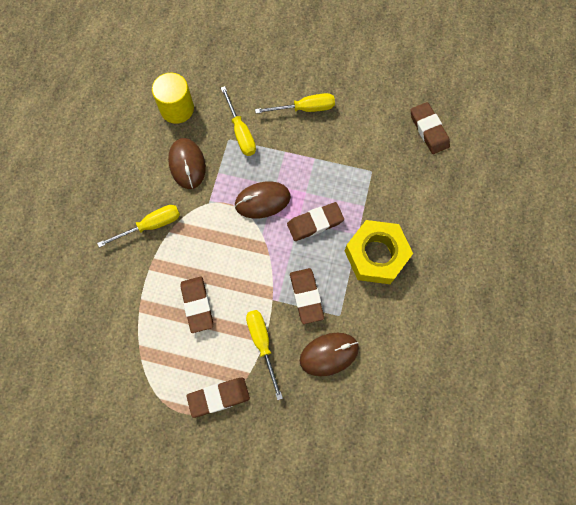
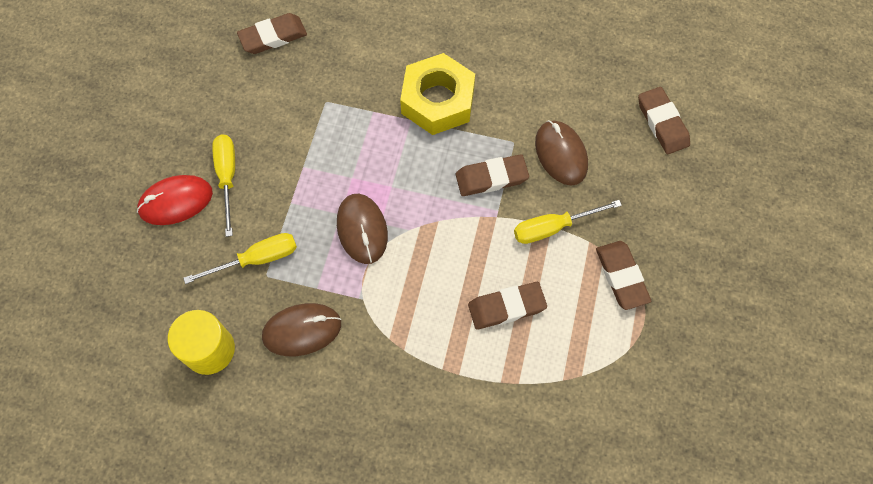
camera: 90 degrees left, 5 degrees down
(151, 225) = (394, 375): yellow screwdriver -> none
(285, 78) = (176, 201): none -> red mouse
(315, 223) = (395, 167): brown eraser -> brown eraser (662, 123)

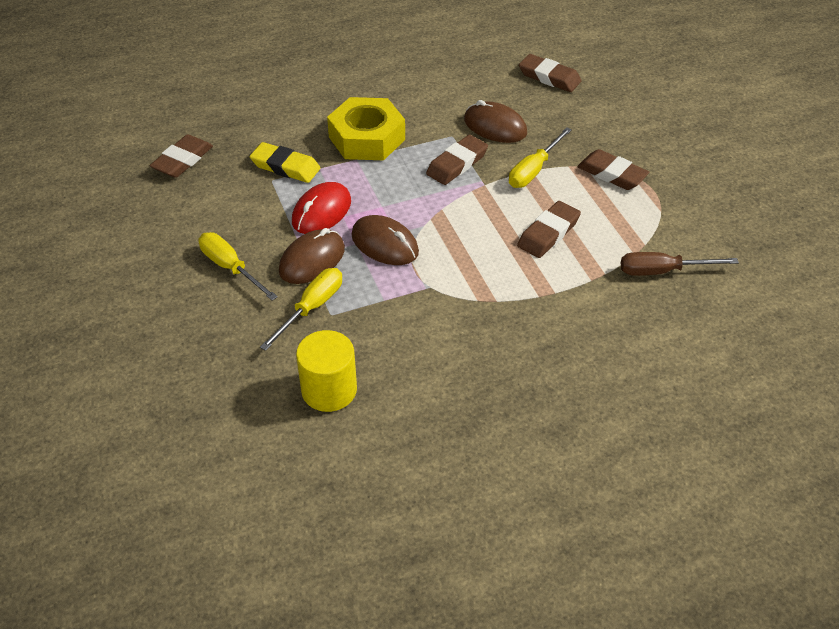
camera: 35 degrees left, 20 degrees down
(176, 201) = (196, 307): red mouse -> red mouse (321, 212)
(302, 330) = (399, 333): brown mouse -> brown mouse (312, 260)
(347, 93) = (285, 167): none -> yellow eraser
(571, 415) = (662, 271): none -> brown screwdriver

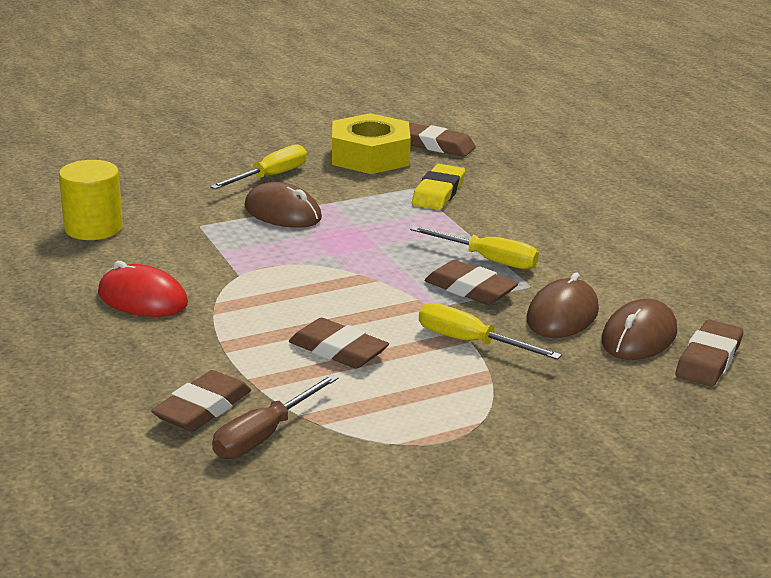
camera: 85 degrees right, 20 degrees down
(312, 308) = (209, 216): yellow screwdriver -> yellow screwdriver (488, 260)
(321, 212) = (363, 214): red mouse -> red mouse (142, 299)
(367, 138) = (506, 233): yellow nut -> yellow nut (370, 156)
(385, 244) = (311, 249): brown mouse -> brown mouse (639, 337)
(612, 174) = (478, 404): brown eraser -> brown eraser (202, 408)
(662, 271) = (264, 435): brown screwdriver -> brown screwdriver turned 135 degrees counterclockwise

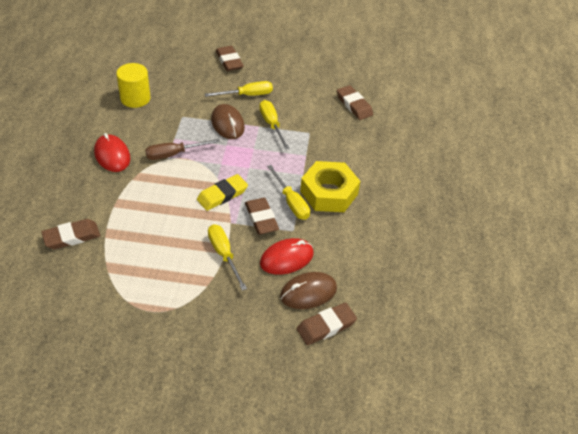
camera: 30 degrees right, 20 degrees up
(264, 435) = (79, 266): brown screwdriver -> brown screwdriver (174, 154)
(338, 350) = (160, 229): brown eraser -> brown eraser (229, 61)
(349, 195) = (271, 124): none -> yellow screwdriver
(370, 156) = (311, 100): yellow nut -> yellow nut (329, 193)
(438, 193) = (317, 142): yellow eraser -> yellow eraser (222, 195)
(562, 315) = (286, 258): brown mouse -> red mouse

